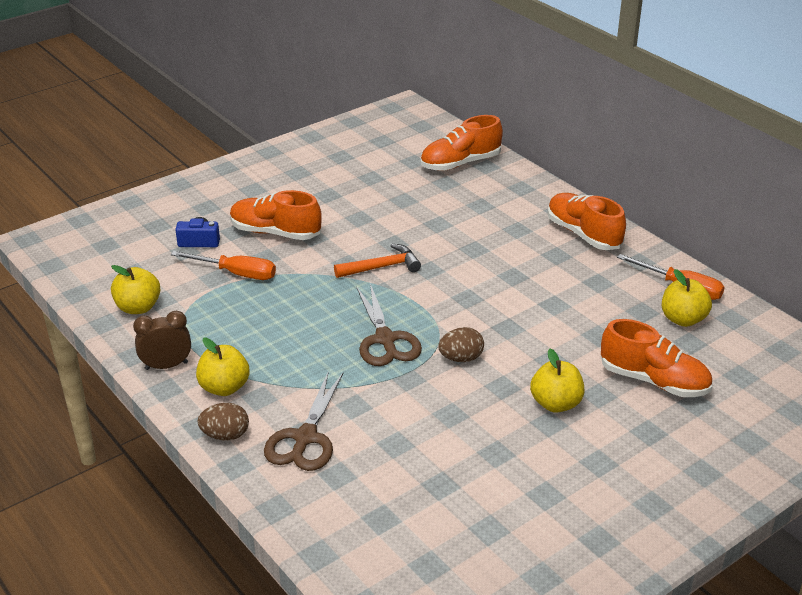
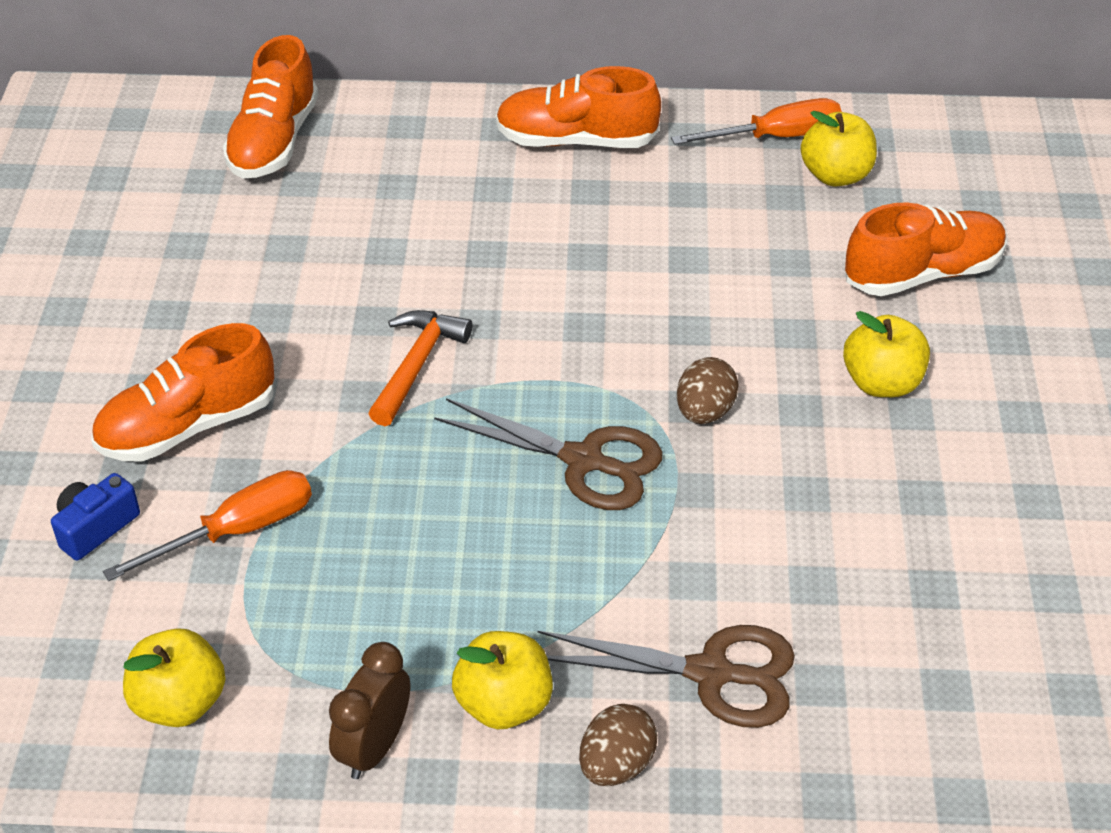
camera: 50 degrees left, 10 degrees up
(305, 437) = (710, 673): brown scissors -> brown scissors turned 45 degrees counterclockwise

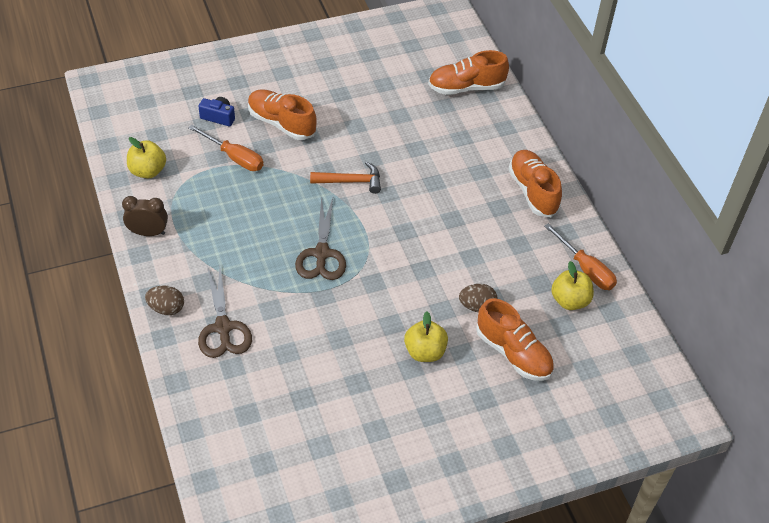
camera: 65 degrees right, 5 degrees up
(504, 704) = (182, 265): yellow apple -> none
(704, 412) = (372, 288): brown egg -> brown egg (477, 306)

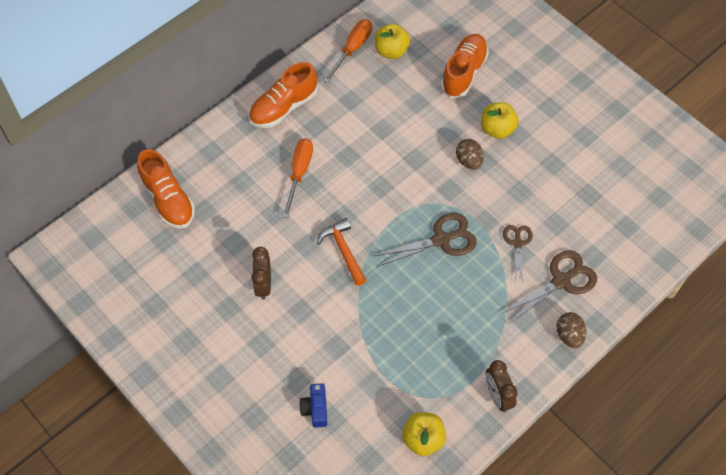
camera: 110 degrees left, 10 degrees up
(234, 157) = (364, 366): orange screwdriver -> orange screwdriver (299, 173)
(281, 123) = (296, 344): orange shoe -> none
(283, 311) = (517, 243): none -> brown scissors
(348, 121) = (263, 285): none -> brown clock
(477, 306) = (432, 109): brown egg -> brown egg (469, 161)

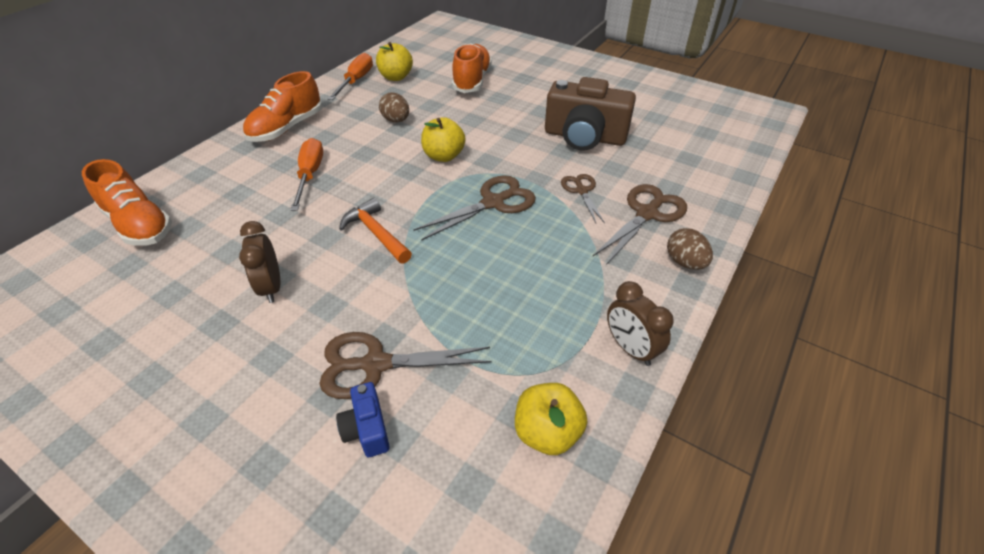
camera: 15 degrees left, 15 degrees down
(327, 365) = (376, 364): none -> brown scissors
(469, 161) = (500, 137): brown egg -> brown egg (396, 120)
(497, 129) = (520, 111): yellow apple -> yellow apple (444, 156)
(544, 178) = (584, 137): none -> brown camera

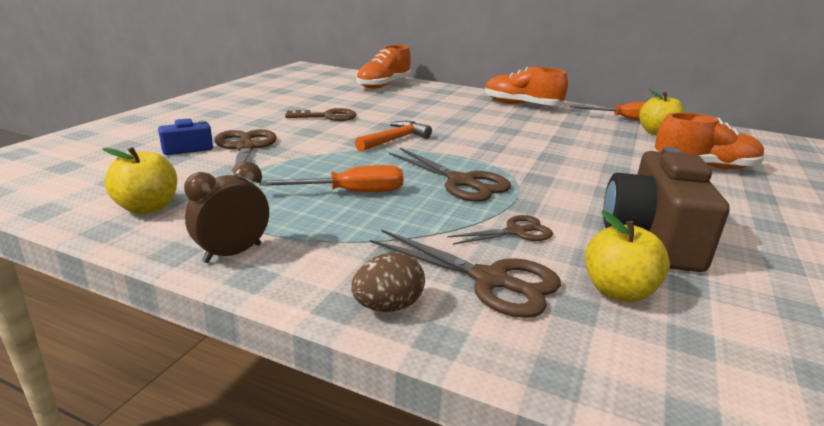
camera: 80 degrees right, 20 degrees down
(271, 287) = (327, 117): brown clock -> brown key
(310, 175) = (462, 116): orange screwdriver -> orange screwdriver (351, 193)
(396, 120) = (574, 137): brown egg -> none
(444, 156) = (529, 158): yellow apple -> yellow apple (618, 291)

